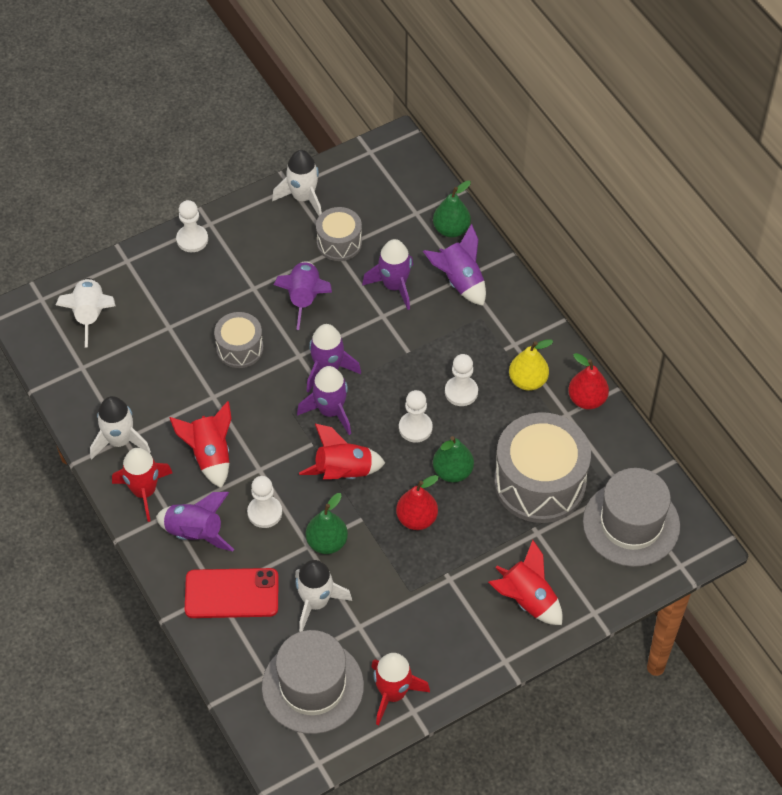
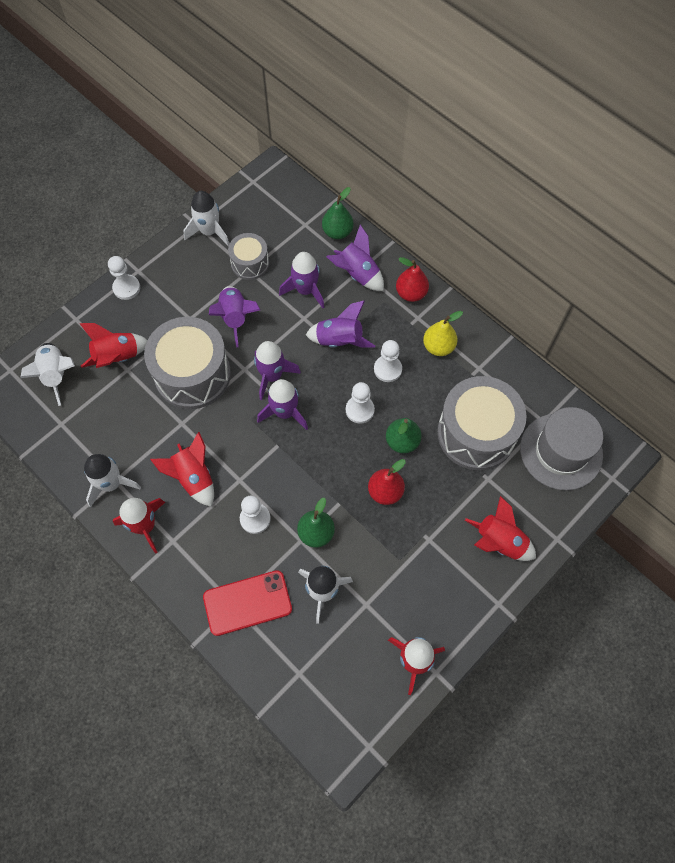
camera: 15 degrees left, 10 degrees up
(195, 533) = (200, 553): purple rocket -> purple rocket (339, 340)
(240, 348) = (192, 374): grey drum -> grey drum, size x1.87
(312, 686) = (343, 673): grey hat -> none
(343, 472) = (312, 465): red rocket -> red rocket (118, 357)
(587, 399) = (490, 351): red pear -> red pear (411, 293)

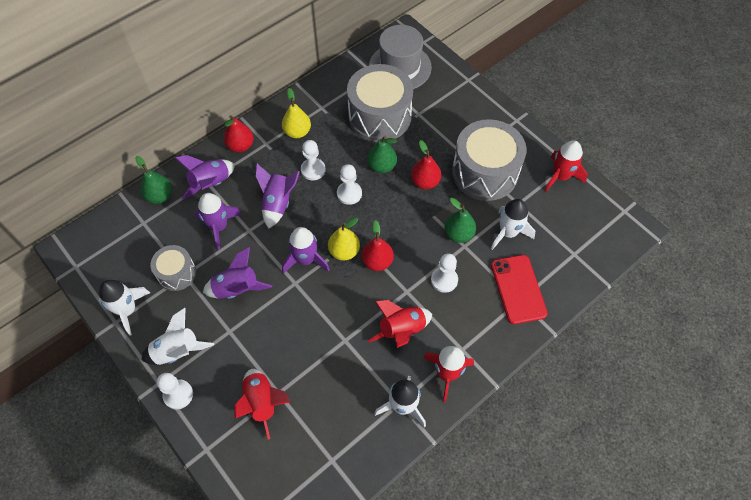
camera: 85 degrees left, 5 degrees down
(56, 375) = (272, 468): white rocket -> white rocket (177, 351)
(192, 374) = (294, 329): grey drum -> grey drum (484, 172)
(274, 447) = (377, 261): none -> red pear
(285, 412) = (344, 251): purple rocket -> yellow pear
(499, 542) = (470, 113): red rocket -> none

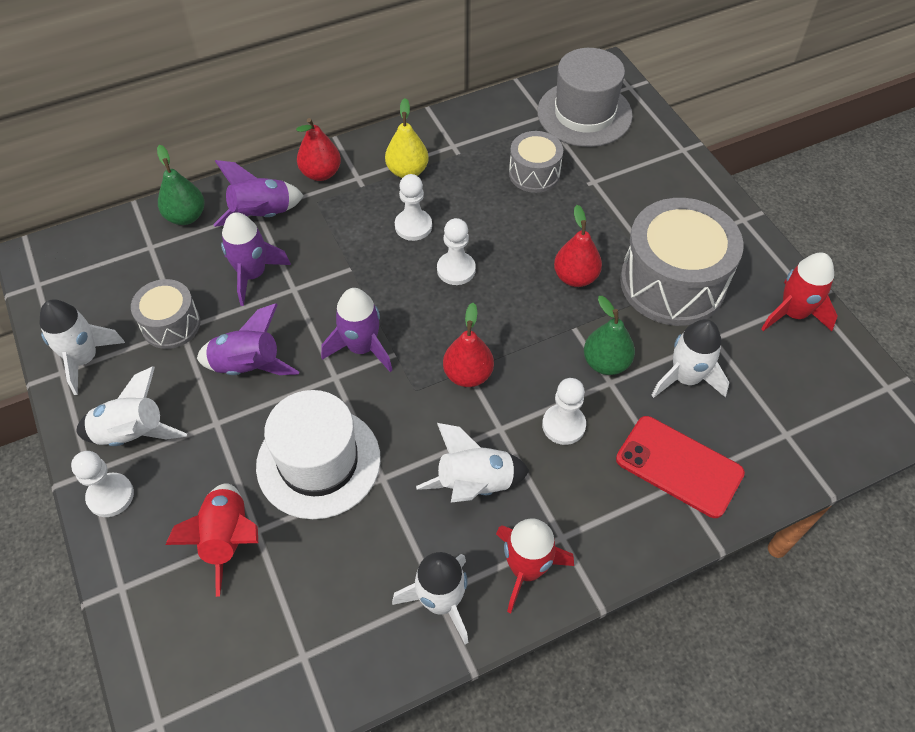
camera: 15 degrees right, 5 degrees down
(278, 203) = (347, 261): purple rocket -> none
(302, 340) = (318, 462): none -> white hat
(344, 251) = (422, 348): yellow pear -> none
(379, 116) = (534, 173): grey drum -> grey drum, size x0.54
(382, 166) = (516, 242): green pear -> none
(402, 330) = (475, 484): red rocket -> white rocket
(518, 289) = (679, 466): red phone -> red phone turned 60 degrees counterclockwise

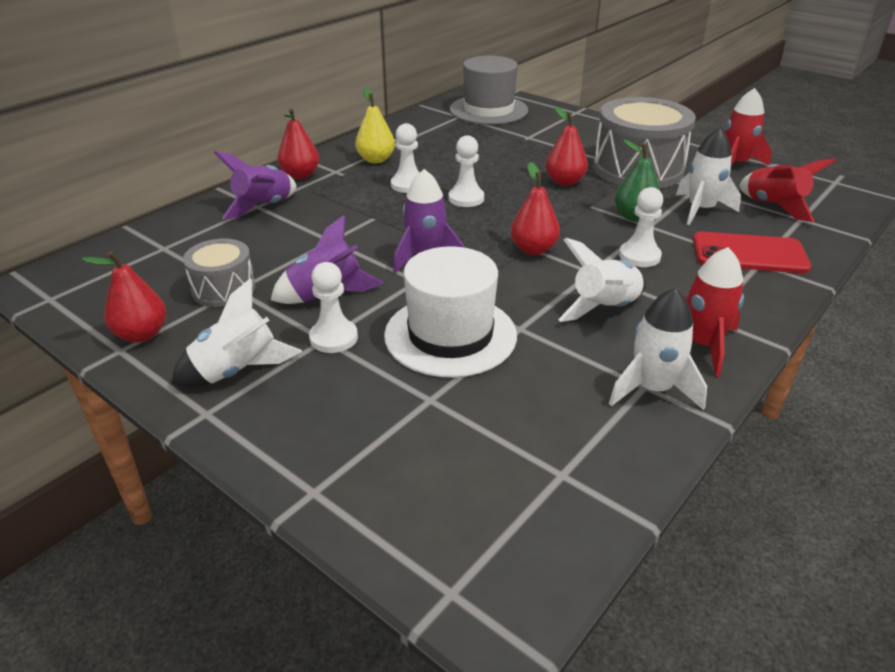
camera: 25 degrees left, 20 degrees down
(84, 359) = (142, 334): white rocket -> red pear
(110, 496) = (245, 423): white pawn -> white pawn (333, 338)
(186, 216) = (188, 223): green pear -> none
(228, 539) = (405, 414): red rocket -> red rocket (774, 206)
(252, 274) = (283, 241): purple rocket -> none
(534, 173) = (480, 142): grey drum -> none

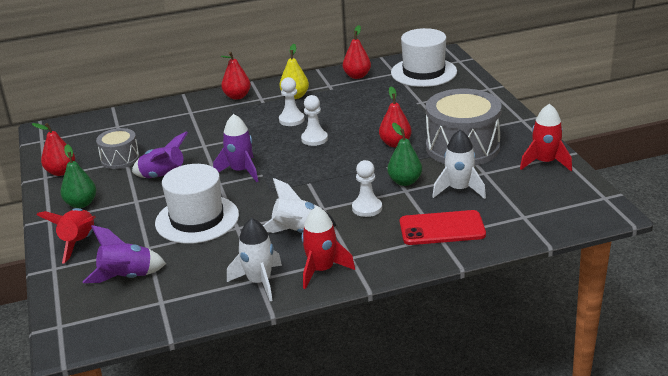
camera: 35 degrees right, 5 degrees down
(237, 370) = (81, 204): white rocket -> green pear
(264, 207) = (193, 114): purple rocket -> purple rocket (127, 277)
(333, 338) = (140, 202): white pawn -> none
(488, 110) = (423, 72): grey hat -> white hat
(533, 249) = (308, 184): red pear -> red pear (357, 76)
(749, 254) = (442, 229): red phone -> red phone turned 45 degrees counterclockwise
(774, 206) = (519, 202): red rocket -> red rocket (79, 243)

